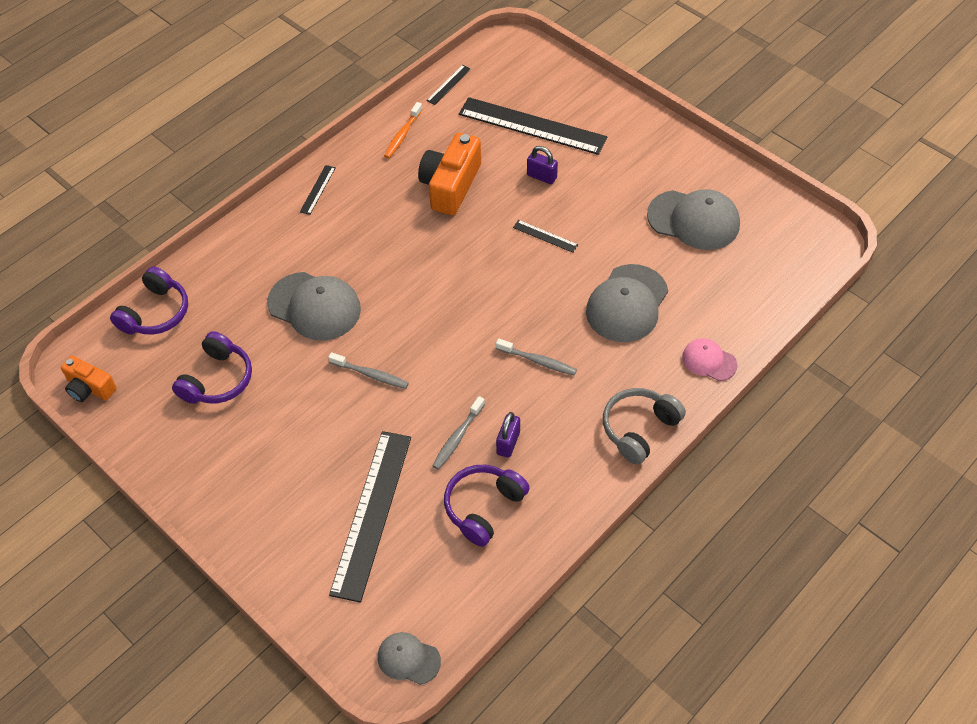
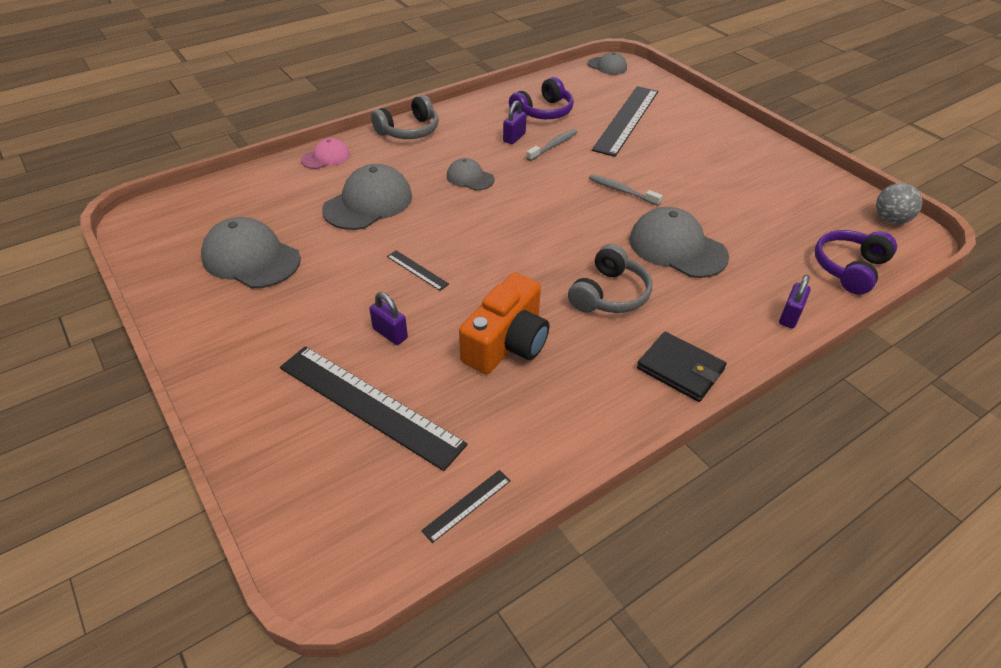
camera: 170 degrees left, 10 degrees down
(90, 388) = (890, 220): orange camera -> grey ball
(217, 379) = (766, 208): purple headphones -> none
(224, 251) = (789, 316): none -> purple padlock
(317, 189) = (680, 369): black ruler -> black wallet
(375, 243) = (609, 294): none -> grey headphones
(402, 135) = (557, 427): orange toothbrush -> none
(538, 361) = (470, 178): grey toothbrush -> grey cap
(709, 361) = (326, 157): pink cap -> pink cap turned 75 degrees counterclockwise

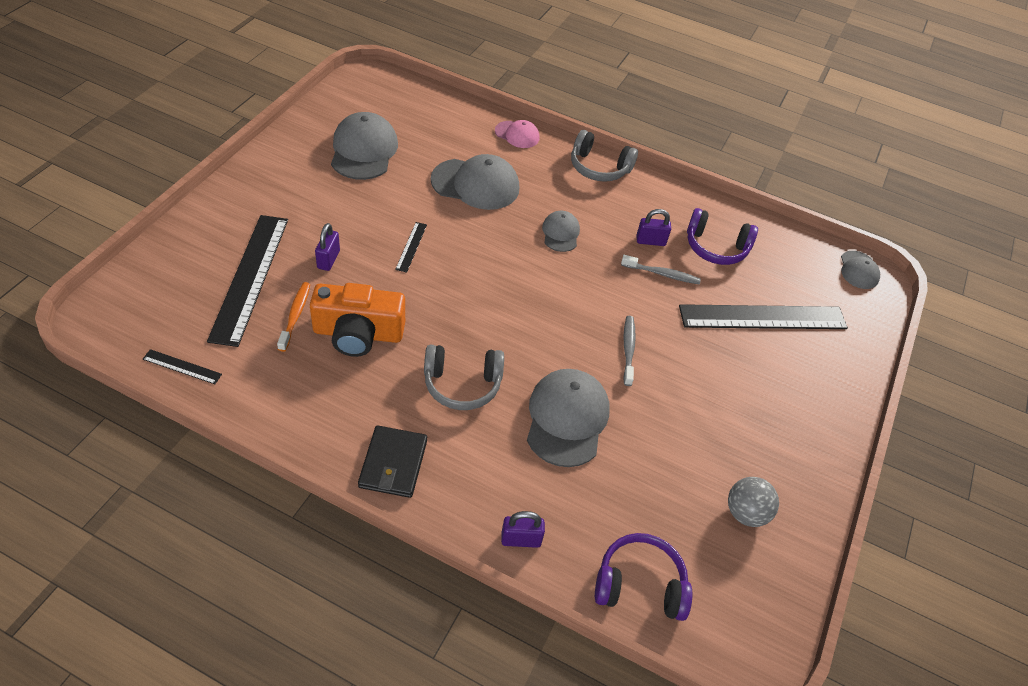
camera: 55 degrees right, 5 degrees up
(452, 383) = (295, 315): none -> orange toothbrush
(890, 220) = (769, 618): grey ball -> grey ball (745, 513)

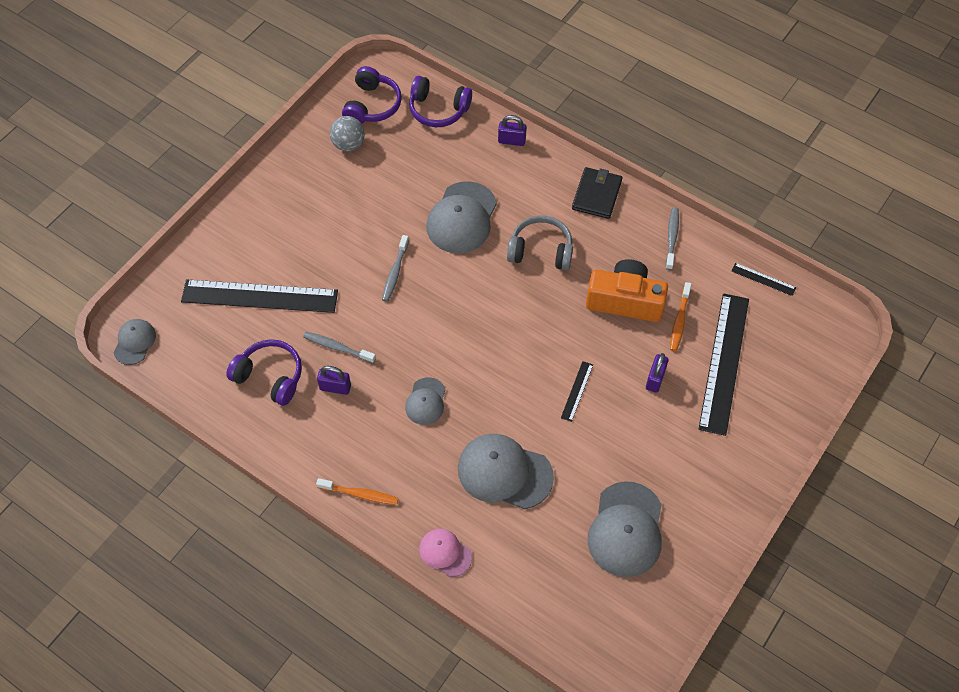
camera: 165 degrees left, 10 degrees up
(293, 411) = (672, 238): none -> grey toothbrush
(599, 167) = (360, 494): grey headphones -> orange toothbrush
(738, 583) = (372, 105): none -> purple headphones

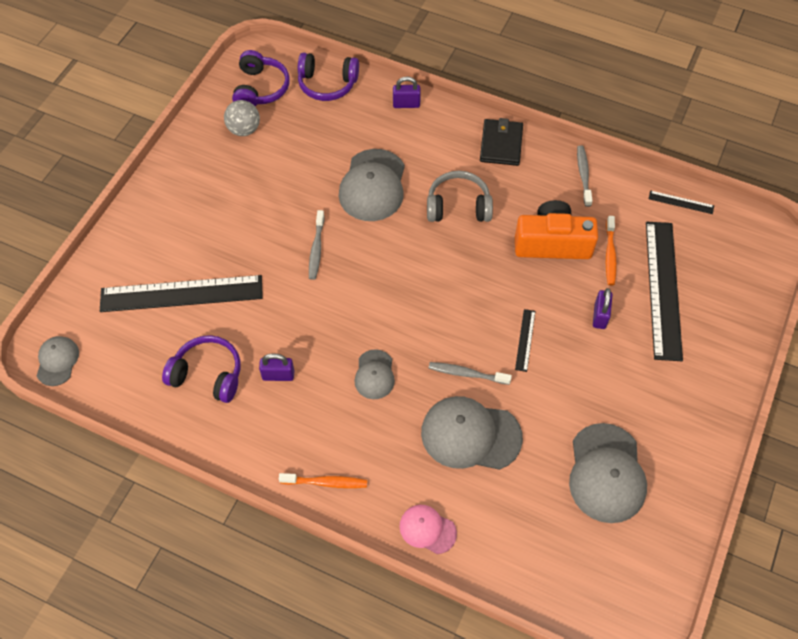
camera: 10 degrees left, 0 degrees up
(337, 347) = (272, 334): grey toothbrush -> grey toothbrush (467, 374)

